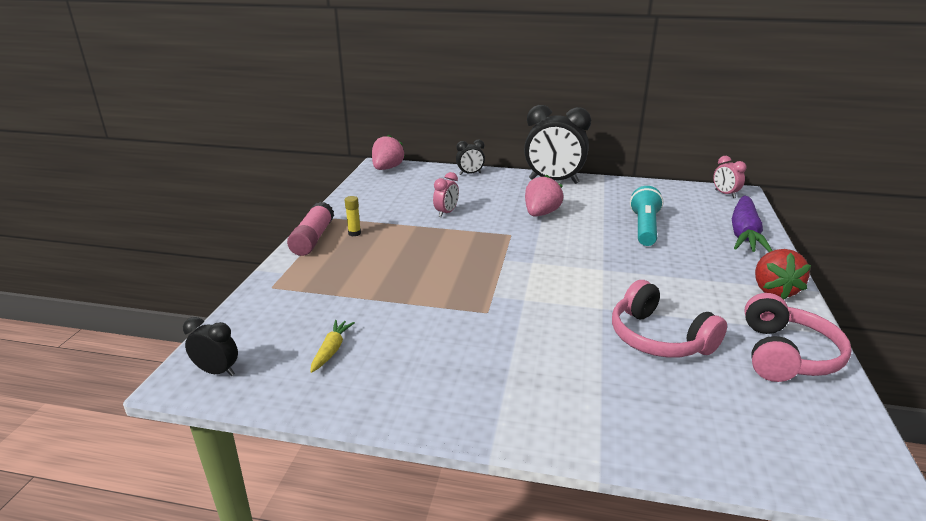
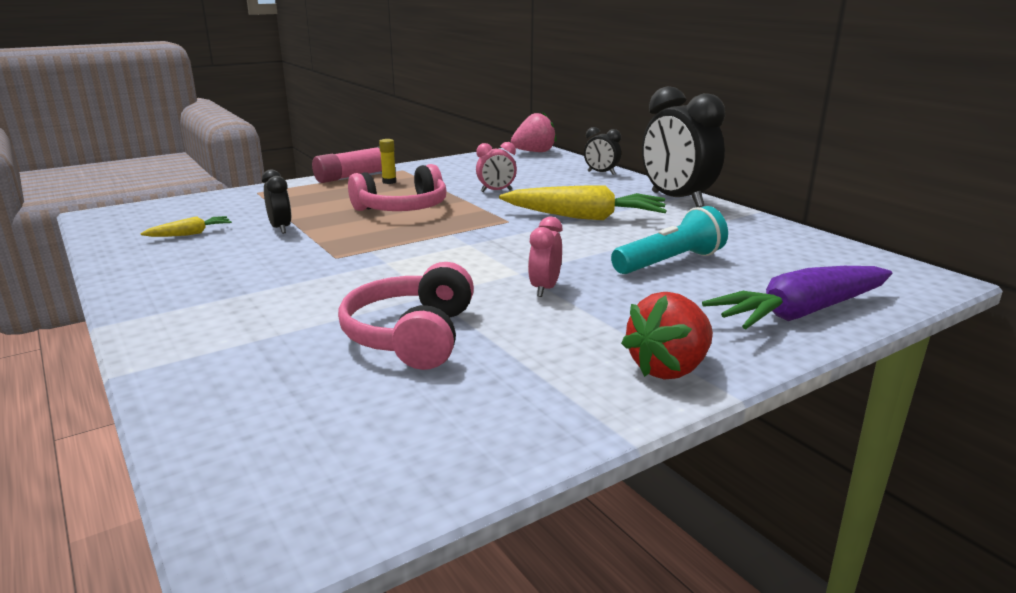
camera: 45 degrees right, 5 degrees down
(217, 371) = (119, 218): black clock -> black clock (280, 228)
(541, 214) = (583, 217): pink strawberry -> yellow carrot
(725, 194) = (898, 273): pink clock -> pink clock (544, 289)
(785, 355) = (499, 416): pink headphones -> pink headphones (402, 209)

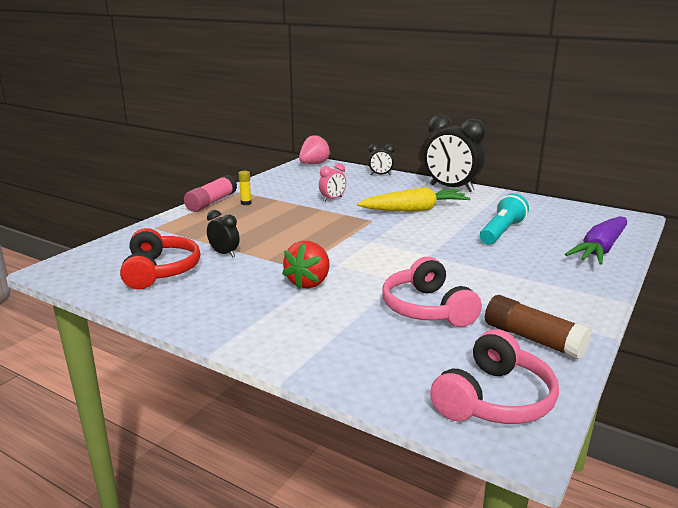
camera: 25 degrees left, 0 degrees up
(190, 234) = (160, 271): yellow carrot -> red headphones
(402, 209) = (288, 223): pink headphones -> pink headphones (494, 399)
(497, 412) = (533, 339): none -> brown glue stick
(544, 289) = (458, 262): pink clock -> none
(669, 369) = (580, 295): red strawberry -> red strawberry (309, 283)

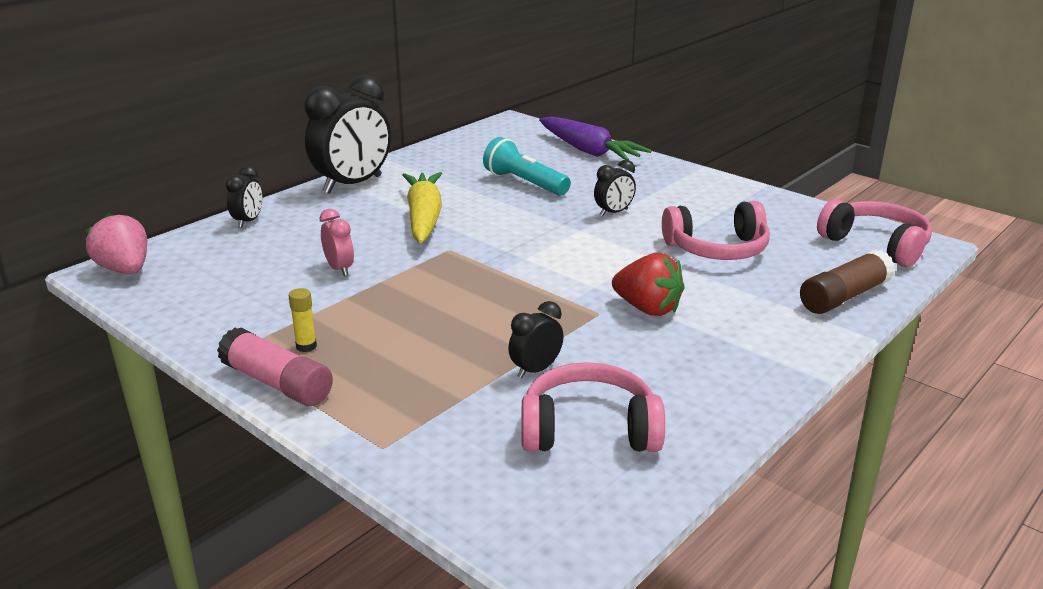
camera: 80 degrees left, 5 degrees up
(160, 271) = (589, 430): red headphones -> pink headphones
(471, 265) = (613, 213): none -> black clock
(533, 339) = (775, 213): brown glue stick -> brown glue stick (844, 296)

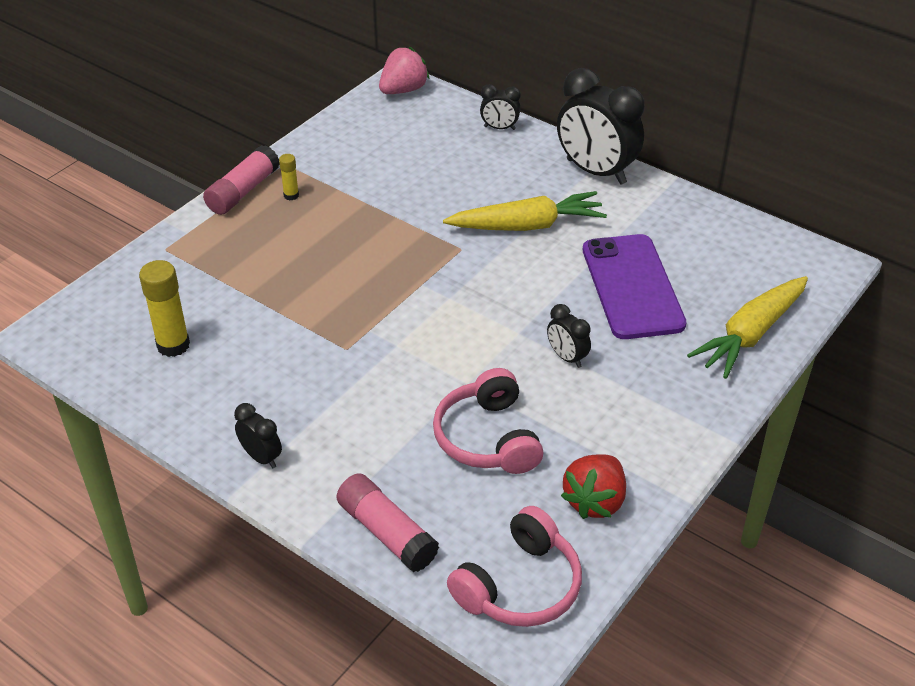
camera: 85 degrees right, 15 degrees up
(339, 269) = (415, 191): pink clock -> none
(525, 183) = (632, 287): turquoise flashlight -> purple phone
(535, 370) = (254, 314): black clock -> black clock (261, 457)
(588, 151) = (751, 334): purple carrot -> yellow carrot
(589, 430) = (173, 345): pink headphones -> yellow glue stick
(647, 309) = (354, 380): red strawberry -> red strawberry (595, 501)
(844, 296) = (386, 533): brown glue stick -> pink glue stick

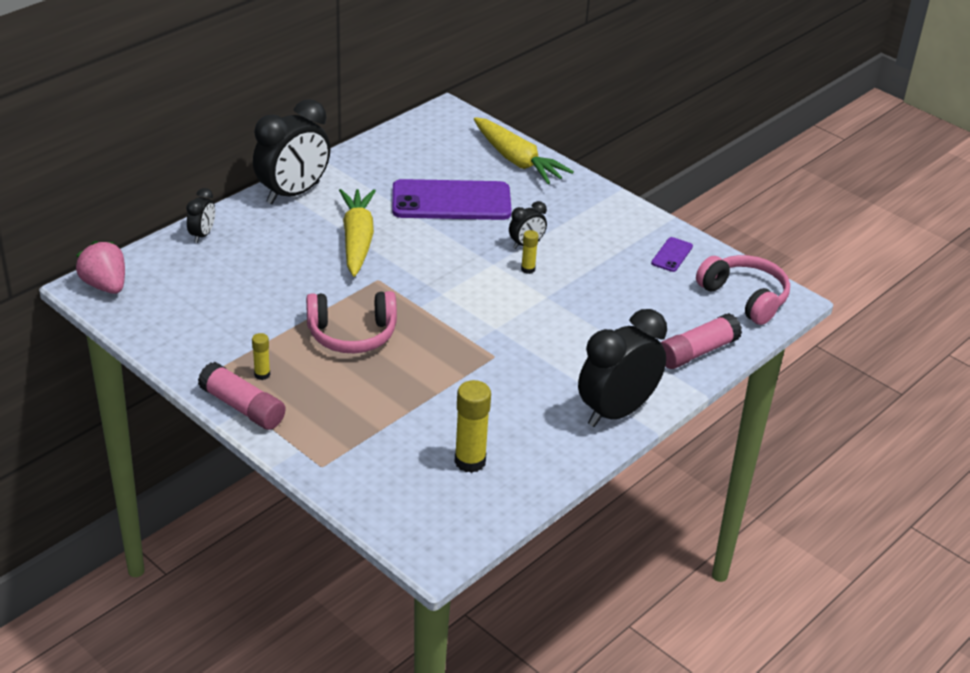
camera: 85 degrees left, 5 degrees down
(261, 457) = (616, 412): black clock -> black clock, size x2.11
(488, 438) = (607, 293): pink headphones -> pink headphones (352, 334)
(516, 362) = (528, 269): none -> yellow glue stick
(595, 501) = (672, 255): red strawberry -> purple phone

